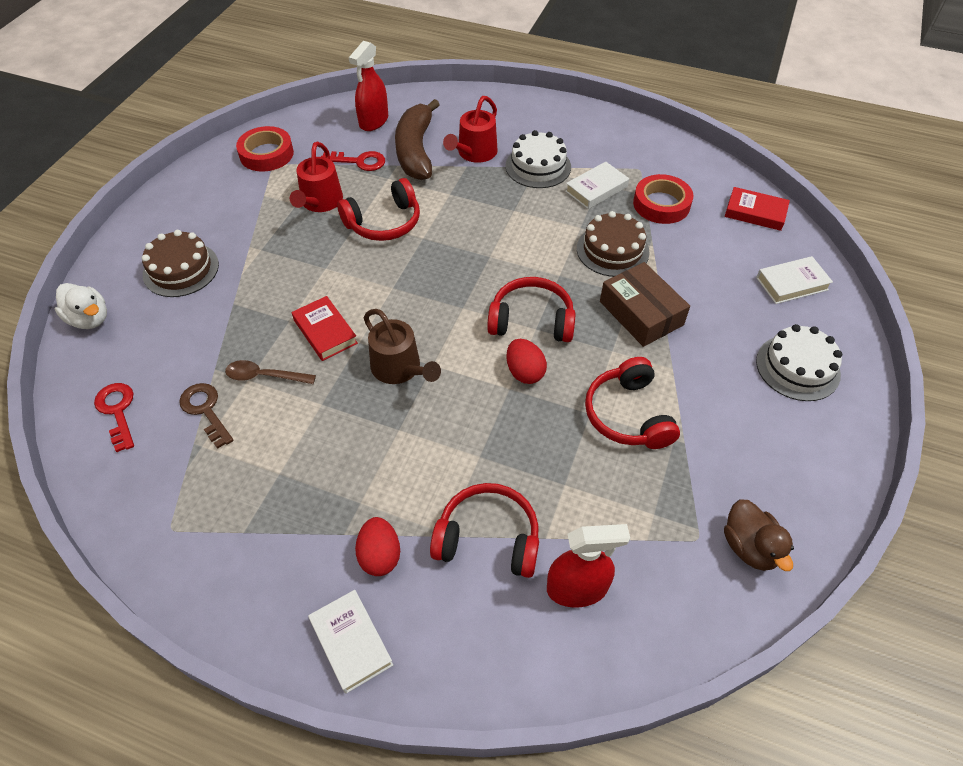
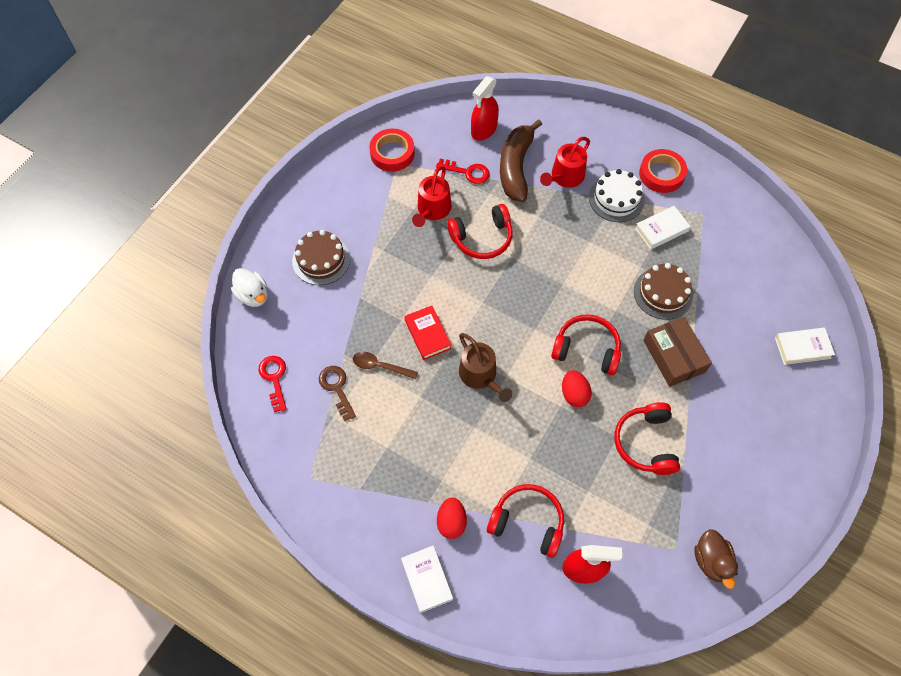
camera: 10 degrees right, 10 degrees up
(661, 204) = (713, 253): red tape -> red tape (661, 174)
(755, 212) = (790, 273): red book -> none
(797, 367) = (786, 424): white cake -> none

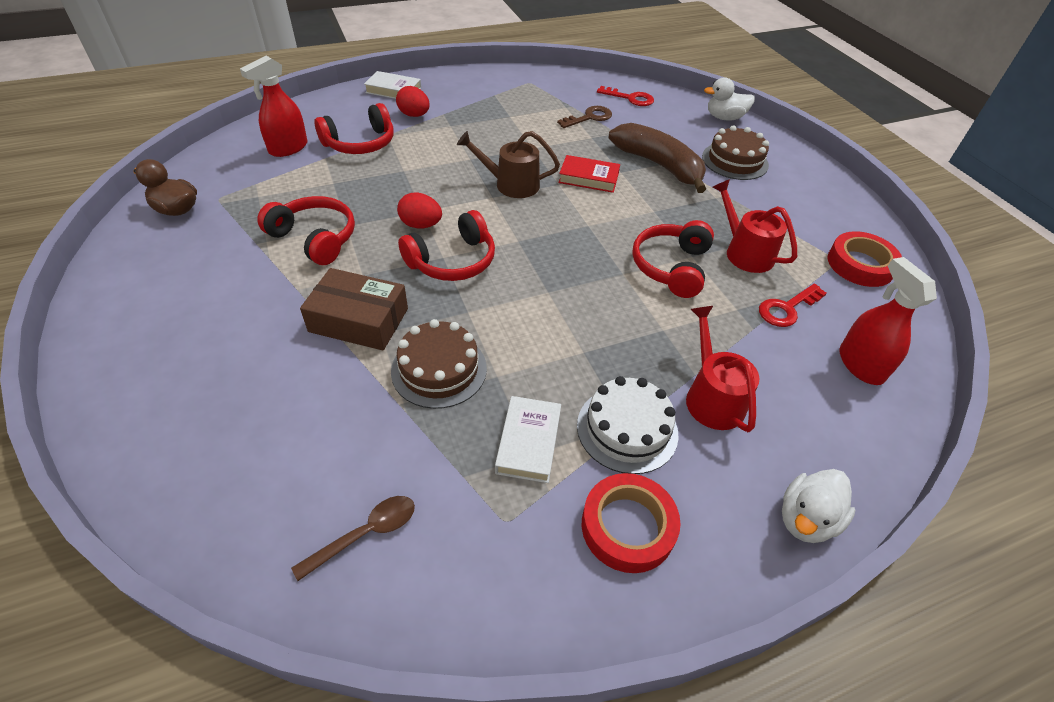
camera: 125 degrees right, 15 degrees down
(336, 388) = (589, 117): brown key -> brown key turned 45 degrees counterclockwise
(380, 366) = (585, 143): brown spoon -> brown spoon (365, 534)
(516, 167) = (765, 357): brown banana -> brown banana (659, 165)
(598, 121) = (806, 519): none -> white duck
(802, 348) = (195, 456): white book -> none

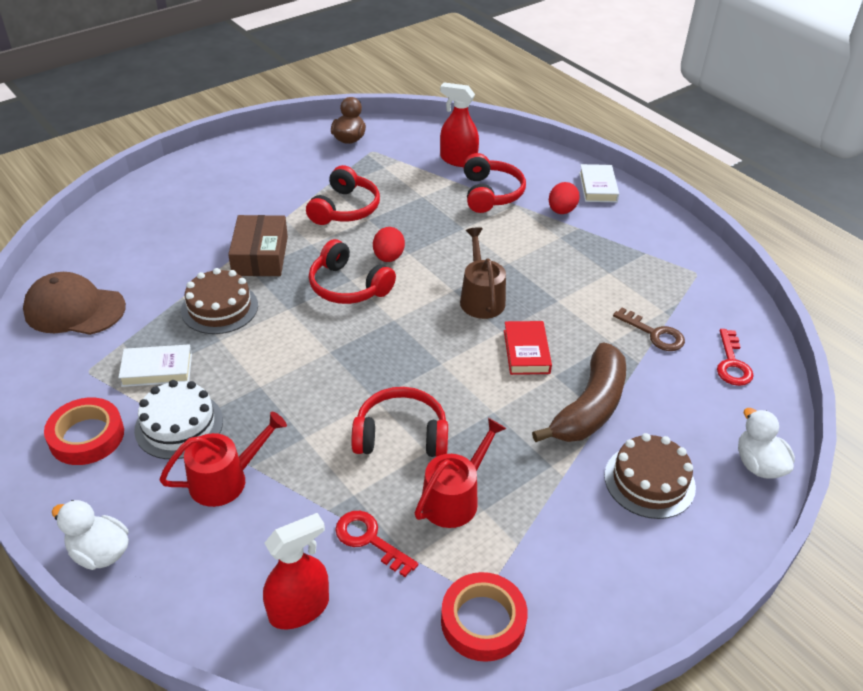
camera: 75 degrees right, 5 degrees down
(360, 143) = (490, 193): red headphones -> red headphones turned 135 degrees counterclockwise
(365, 534) = (74, 309): brown spoon -> brown cap

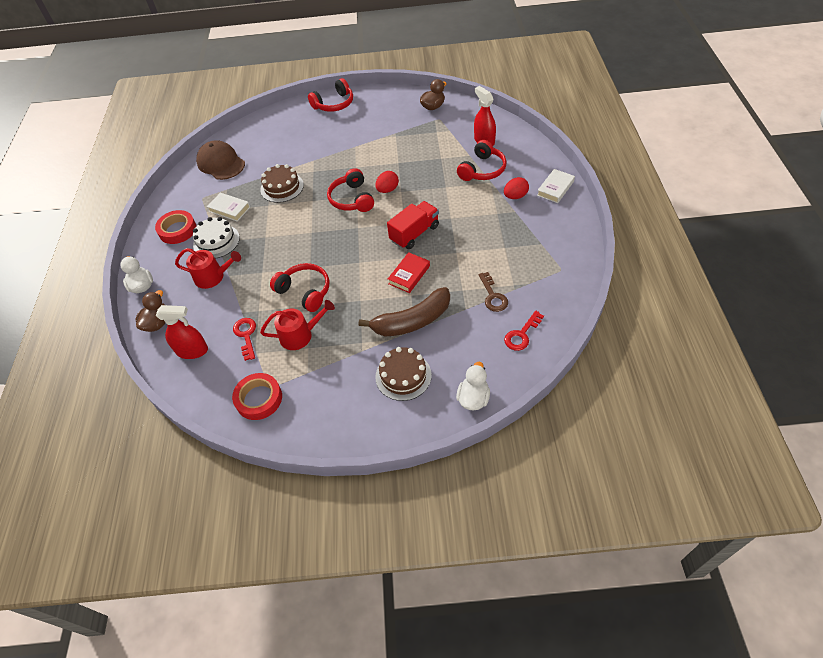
camera: 40 degrees right, 10 degrees up
(189, 597) = (157, 323): none -> brown duck
(260, 256) = (325, 165): brown box -> none
(345, 209) = (391, 151): red headphones -> red headphones (334, 104)
(481, 298) = (414, 233): brown watering can -> red truck

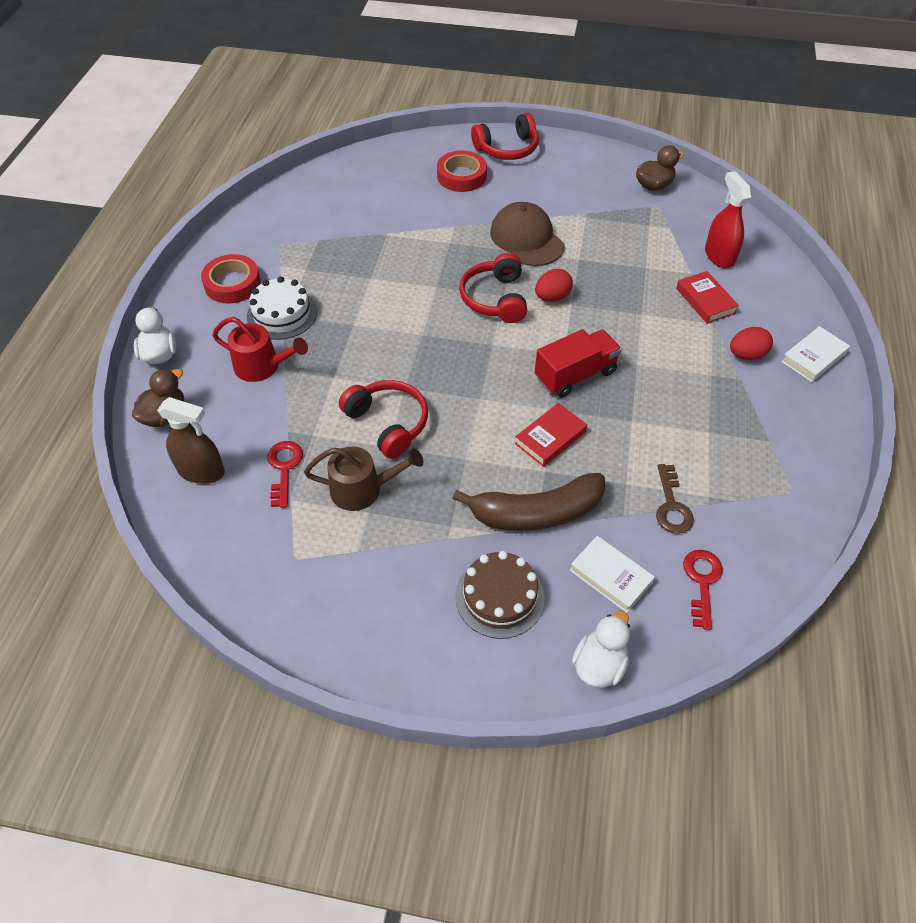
camera: 10 degrees right, 0 degrees up
(192, 351) = (201, 471): red spray bottle -> brown spray bottle
(221, 163) = (321, 199): brown cap -> brown cap (527, 239)
(229, 209) = (314, 271): white book -> white book (610, 576)
(259, 399) = (275, 572): red tape -> red tape (461, 176)
(282, 187) = (398, 256): brown cake -> none
(300, 335) = (362, 489): red watering can -> brown watering can
(482, 170) = (705, 301): red headphones -> red book
(521, 335) = (702, 581): red key -> red key turned 135 degrees clockwise

